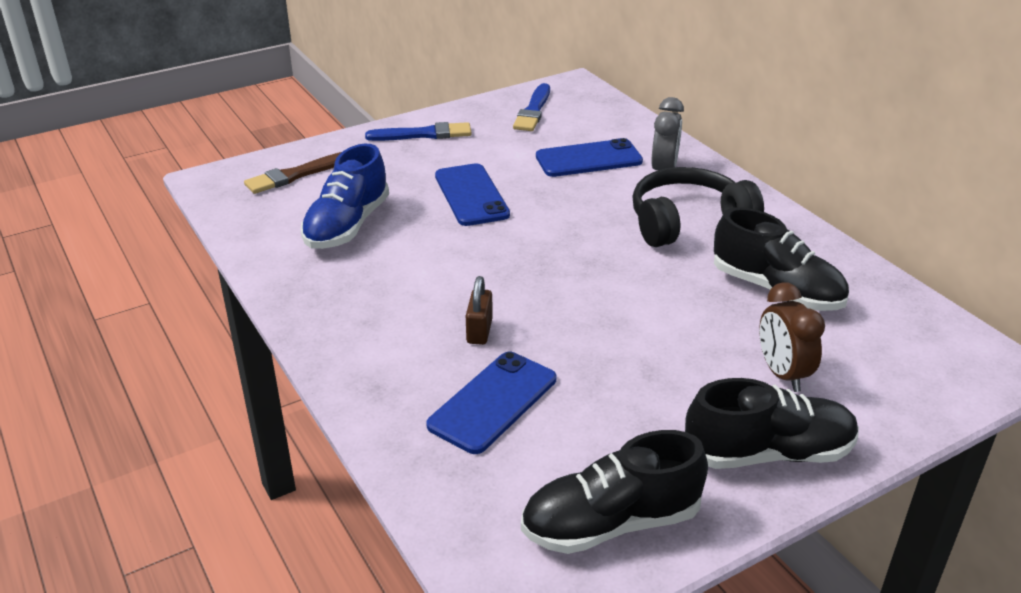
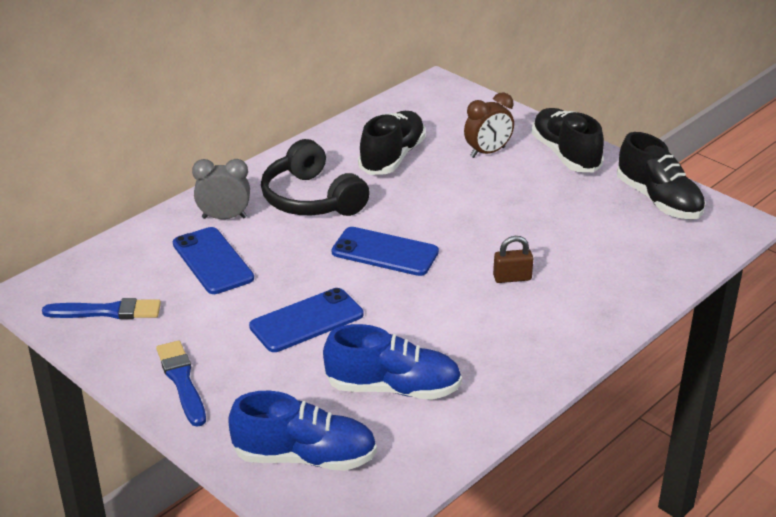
camera: 105 degrees left, 0 degrees up
(295, 175) = (305, 457): brown brush -> blue shoe
(493, 402) = (586, 258): blue phone -> blue phone (385, 252)

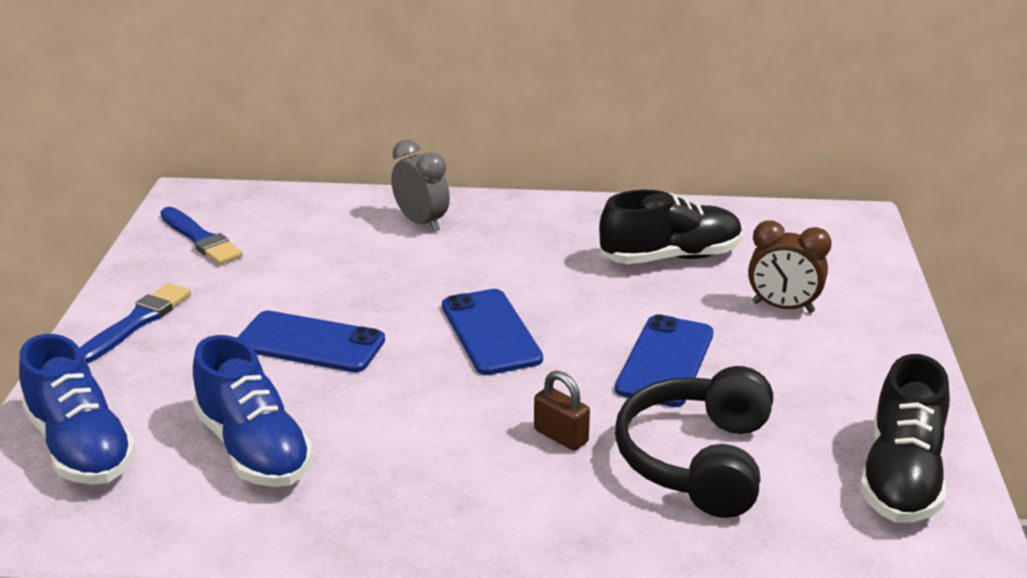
camera: 50 degrees right, 5 degrees down
(212, 261) = (343, 250): blue phone -> blue phone (665, 361)
(311, 199) = (521, 250): black headphones -> black headphones (697, 460)
(565, 154) = (874, 360): black shoe -> none

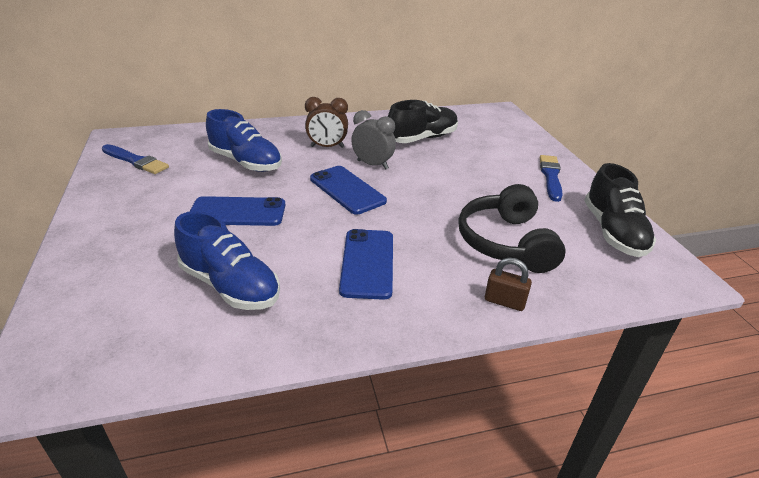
camera: 20 degrees left, 5 degrees up
(81, 447) = (98, 308): blue shoe -> blue shoe (246, 162)
(136, 322) = (109, 217): blue brush -> blue brush (550, 176)
(421, 223) = (273, 136): grey clock -> grey clock (372, 165)
(561, 436) = (422, 242): brown padlock -> brown padlock (504, 301)
(665, 361) = (454, 191): blue phone -> blue phone (367, 263)
(783, 307) = (495, 156): brown clock -> brown clock (327, 147)

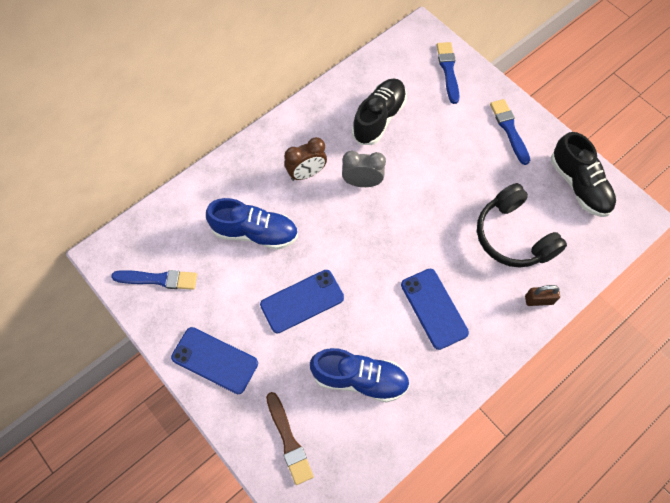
camera: 25 degrees left, 30 degrees up
(99, 303) = (289, 440): none -> brown brush
(347, 190) = (365, 229): blue phone -> blue phone (215, 360)
(510, 132) = (448, 70): none -> blue brush

